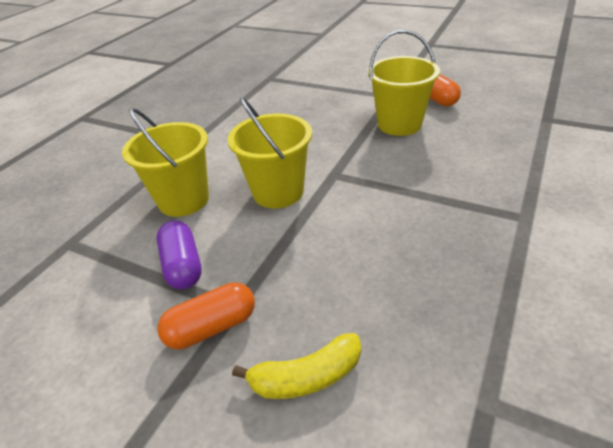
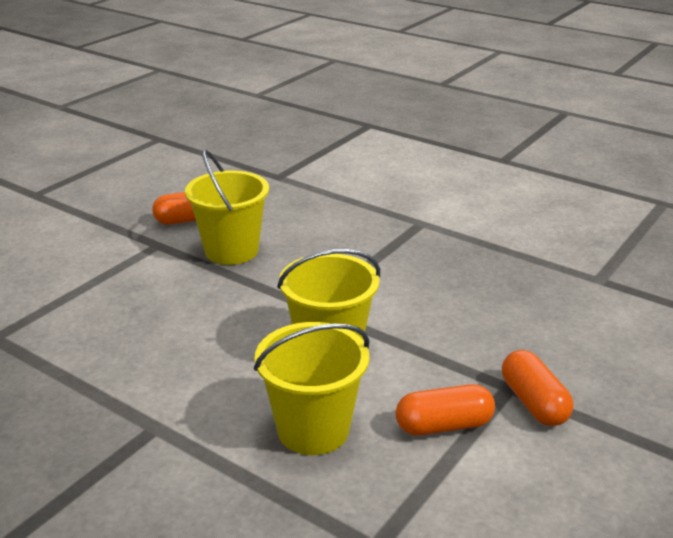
camera: 85 degrees left, 10 degrees down
(183, 265) = (444, 425): purple capsule -> orange capsule
(306, 377) = (585, 351): yellow banana -> none

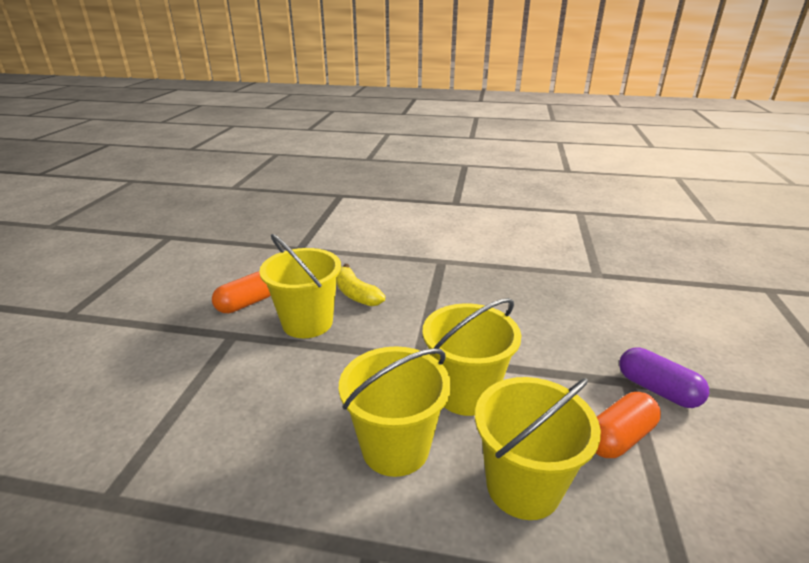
camera: 25 degrees left, 0 degrees up
(229, 370) = (395, 447): none -> yellow bucket
(299, 235) = (356, 294): none -> yellow banana
(533, 403) = (657, 390): orange capsule -> purple capsule

